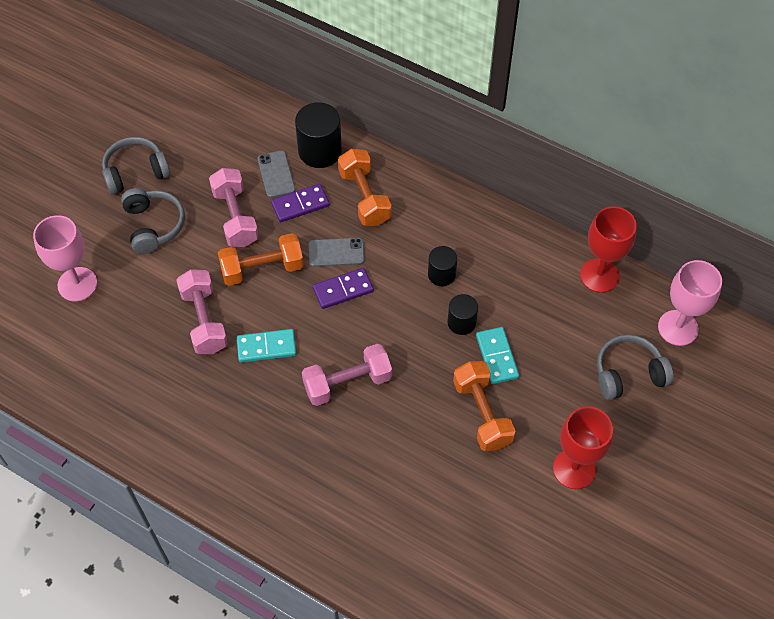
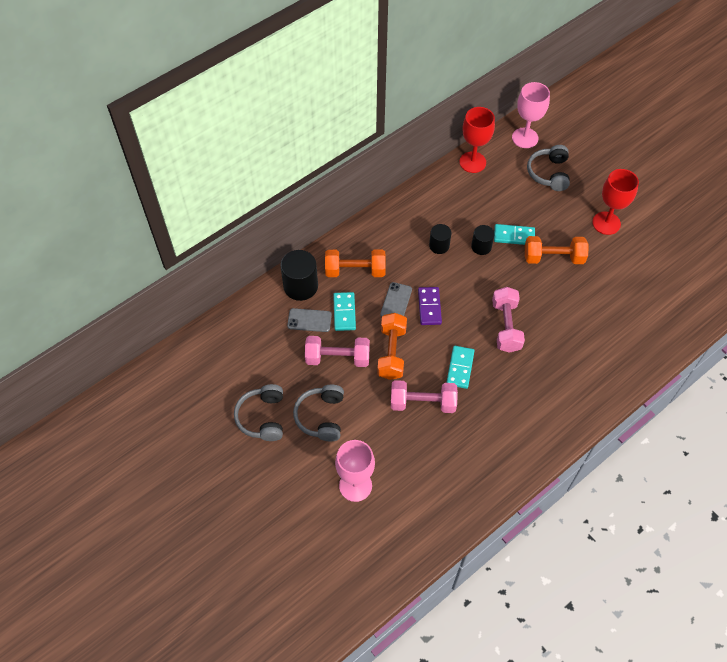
camera: 70 degrees left, 0 degrees up
(153, 225) = (321, 416): grey headphones -> grey headphones turned 90 degrees counterclockwise
(300, 204) = (344, 312): purple domino -> turquoise domino

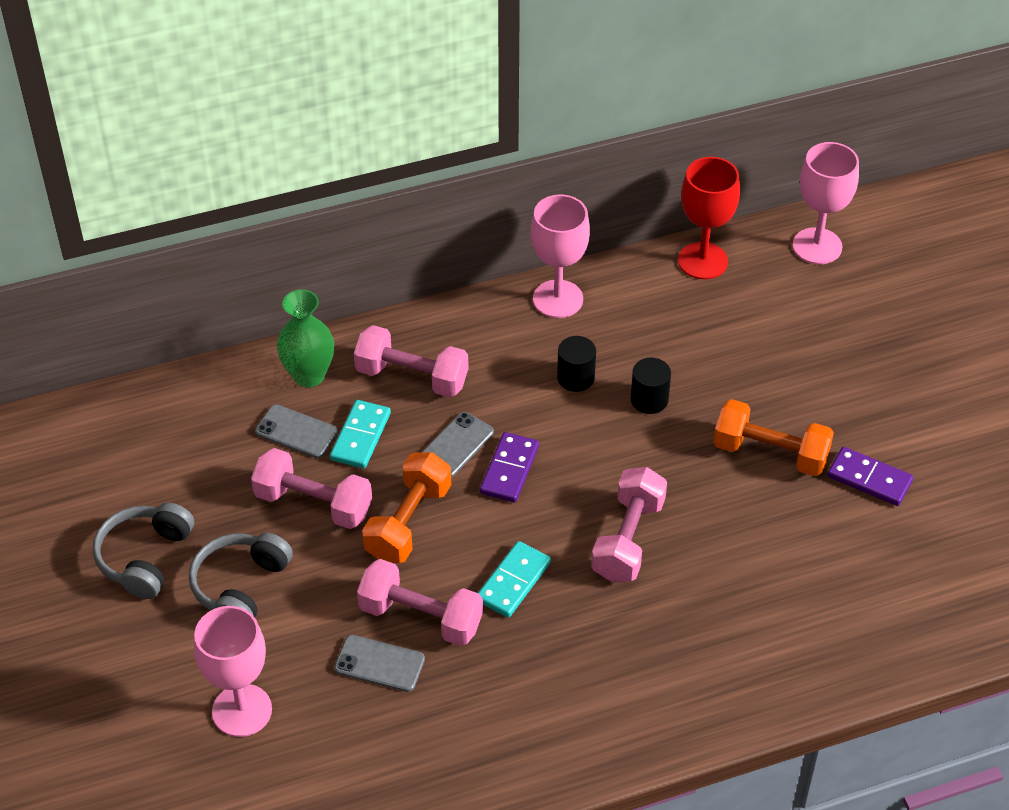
camera: 20 degrees right, 10 degrees down
(300, 286) = (309, 375): black cylinder -> green vase
(355, 271) = (412, 377): orange dumbbell -> pink dumbbell
(409, 204) = (558, 299): none -> pink goblet
(414, 435) = (379, 664): none -> grey phone
(514, 236) = (716, 398): turquoise domino -> none
(549, 173) = (832, 314): grey headphones -> none
(606, 223) = (897, 424): red goblet -> none
(606, 257) = (869, 479): none -> purple domino

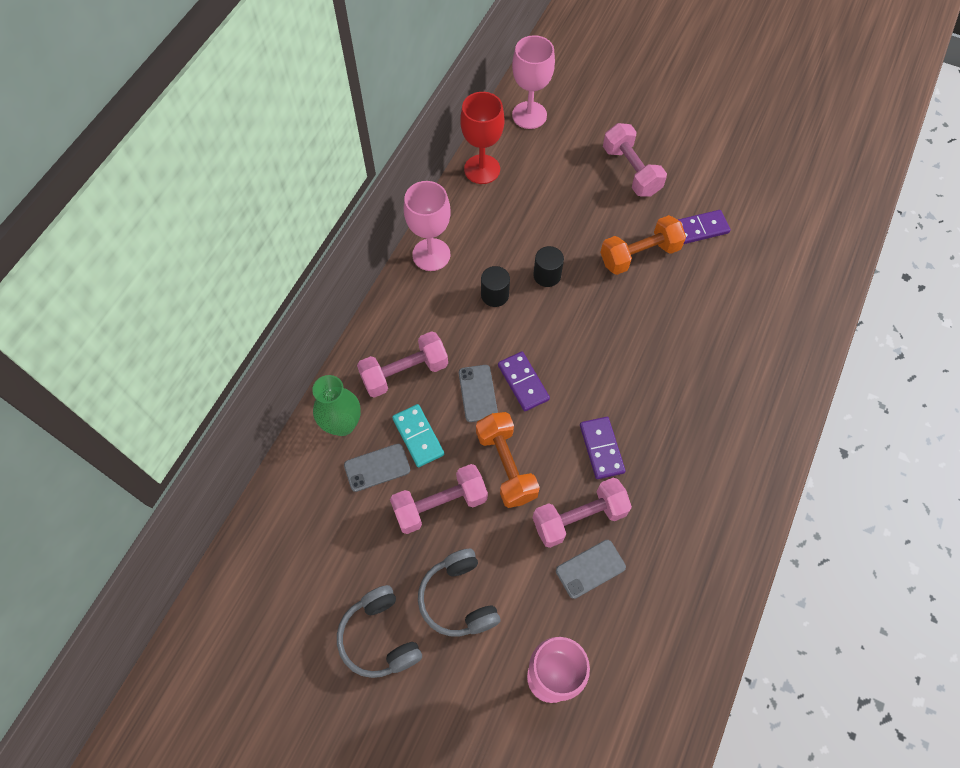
camera: 45 degrees left, 15 degrees up
(513, 582) = (601, 448): turquoise domino -> purple domino
(628, 539) = (629, 368): pink dumbbell -> pink dumbbell (631, 171)

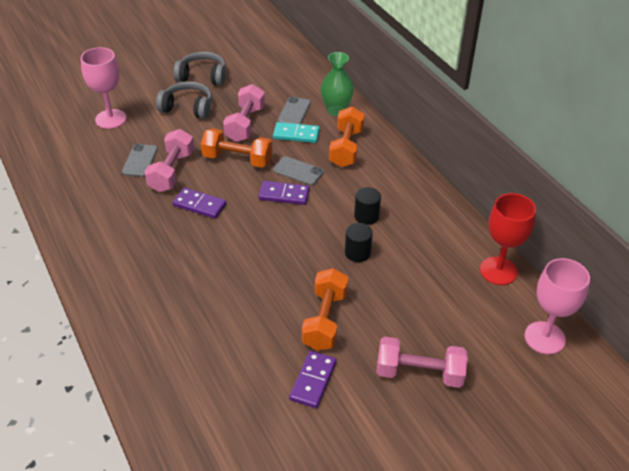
camera: 125 degrees right, 20 degrees down
(404, 372) = (346, 148): pink dumbbell -> orange dumbbell
(431, 254) = (432, 202): pink goblet -> none

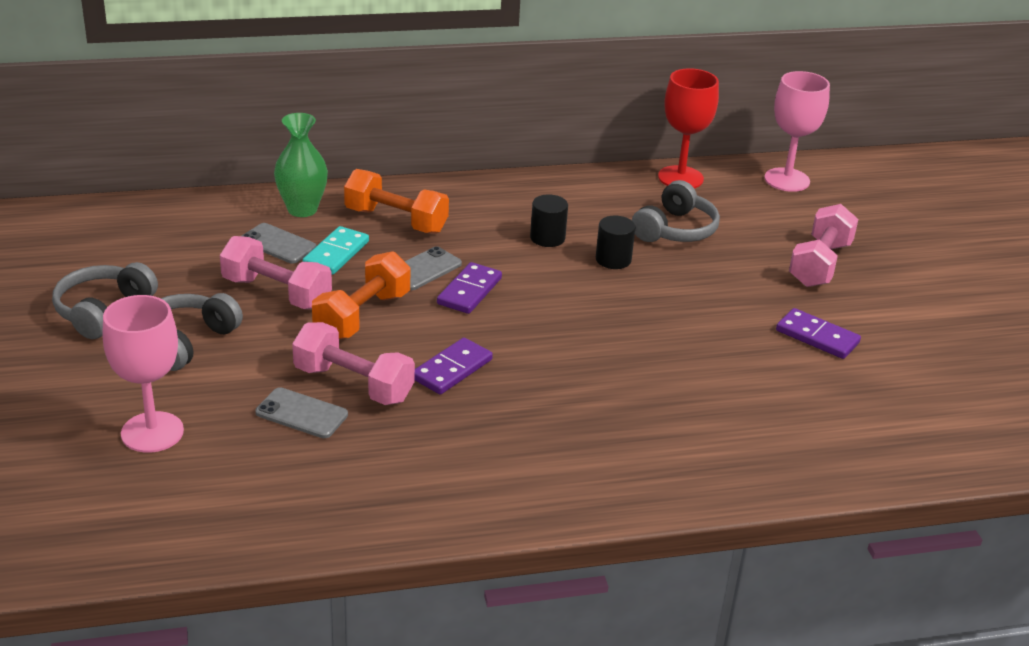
camera: 75 degrees left, 10 degrees down
(325, 320) = (722, 308): orange dumbbell -> none
(418, 279) = (675, 230): none -> grey headphones

